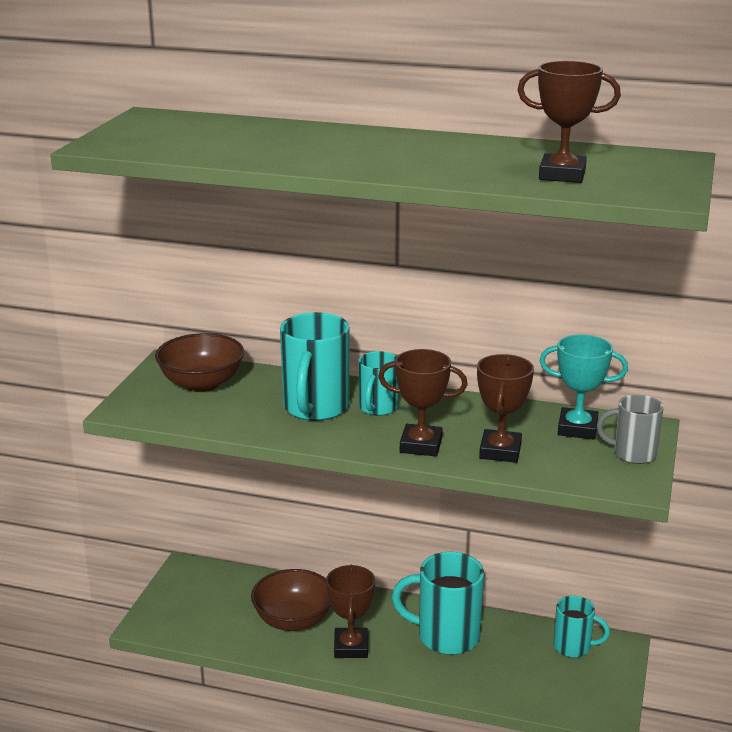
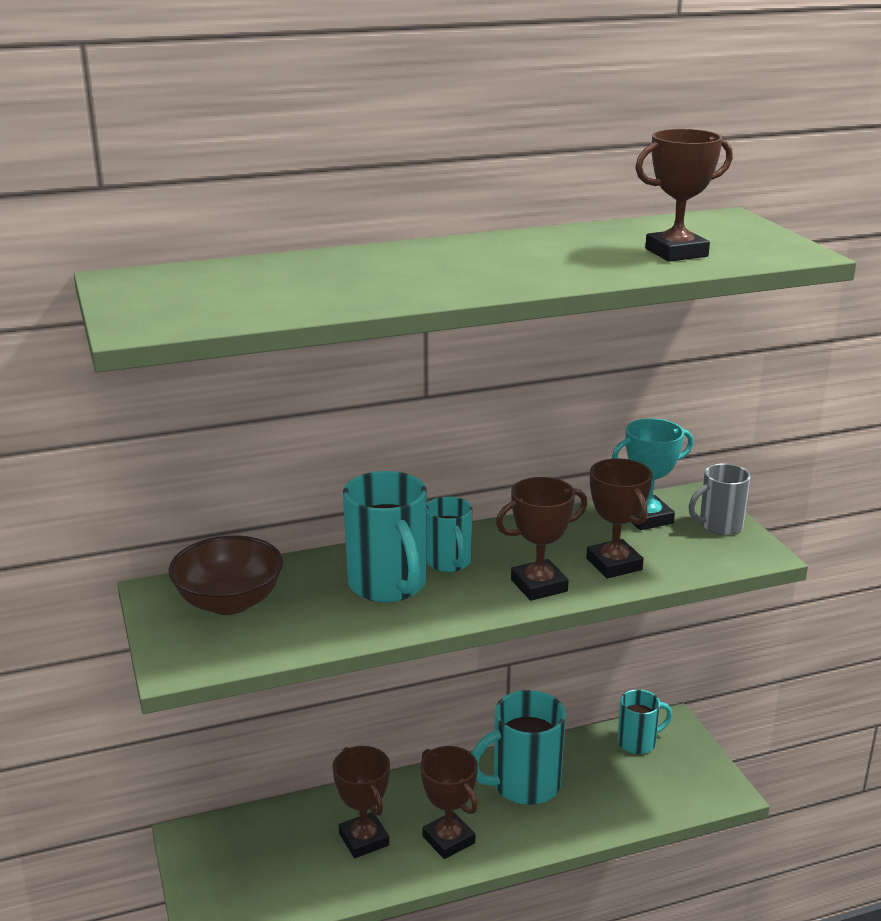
camera: 35 degrees left, 0 degrees up
(293, 620) = (364, 839): brown bowl -> brown trophy

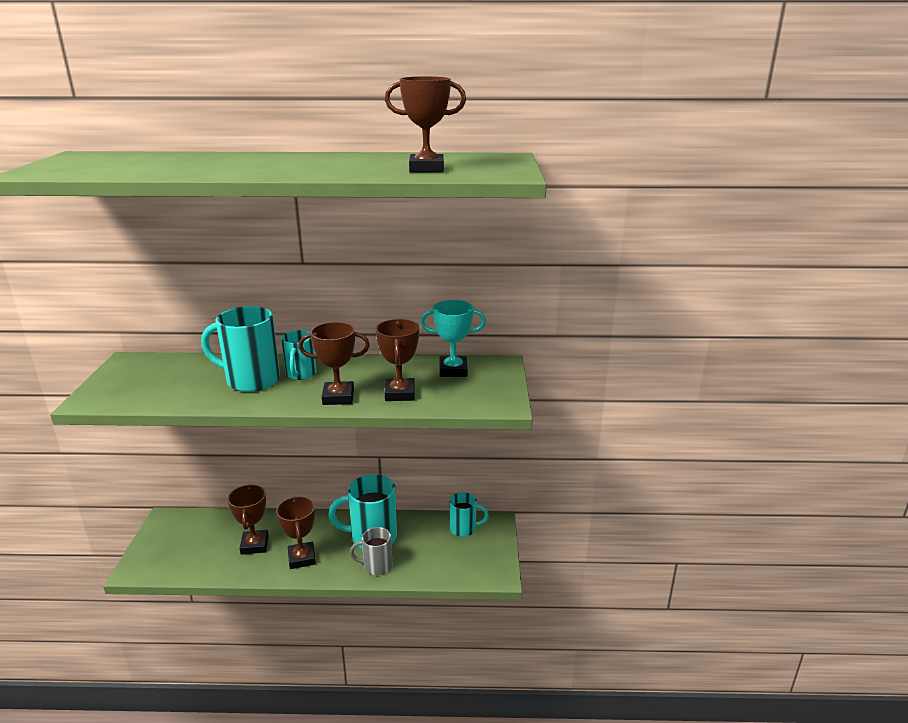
camera: 20 degrees right, 0 degrees up
(229, 602) = (155, 373): brown bowl -> none
(388, 585) = (251, 380): turquoise mug -> turquoise mug turned 105 degrees clockwise
(719, 525) = (496, 383): grey mug -> grey mug (376, 566)

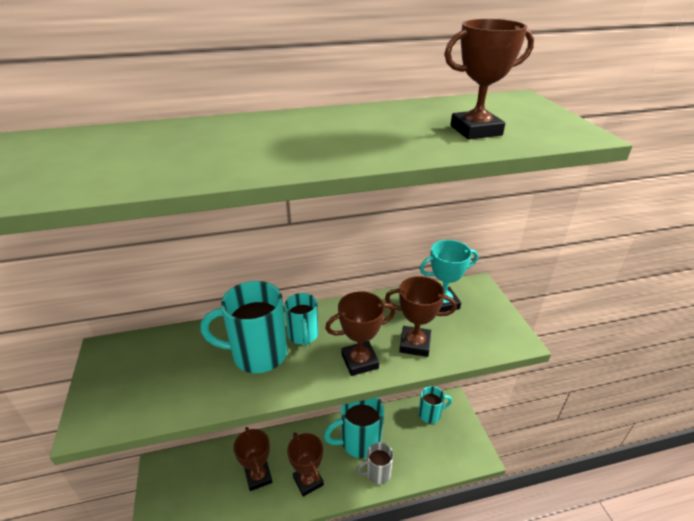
camera: 15 degrees left, 10 degrees up
(400, 394) = (415, 344): brown trophy -> brown trophy turned 60 degrees counterclockwise

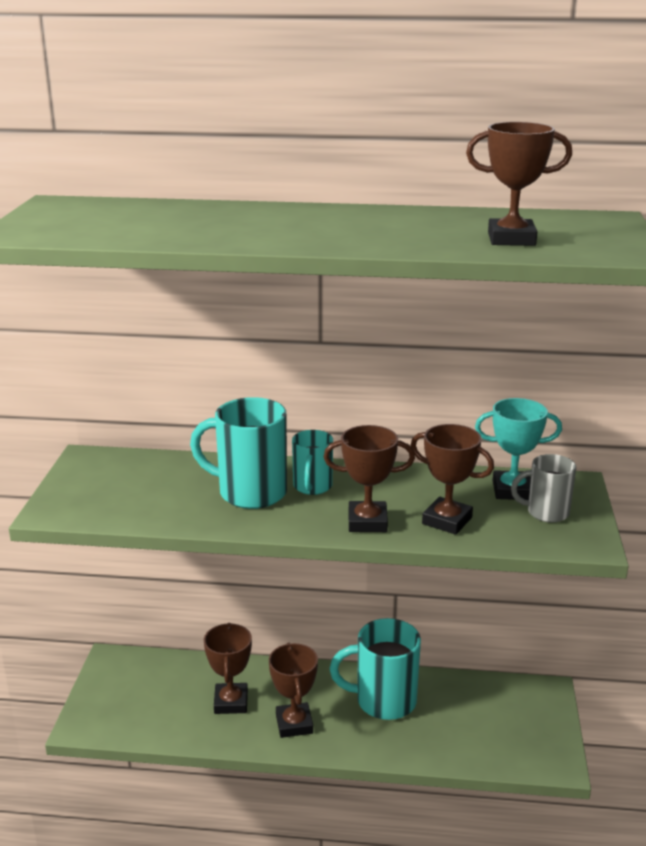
camera: 20 degrees right, 10 degrees down
(377, 473) = (393, 741): grey mug -> grey mug (546, 512)
(430, 414) = (505, 697): turquoise mug -> none

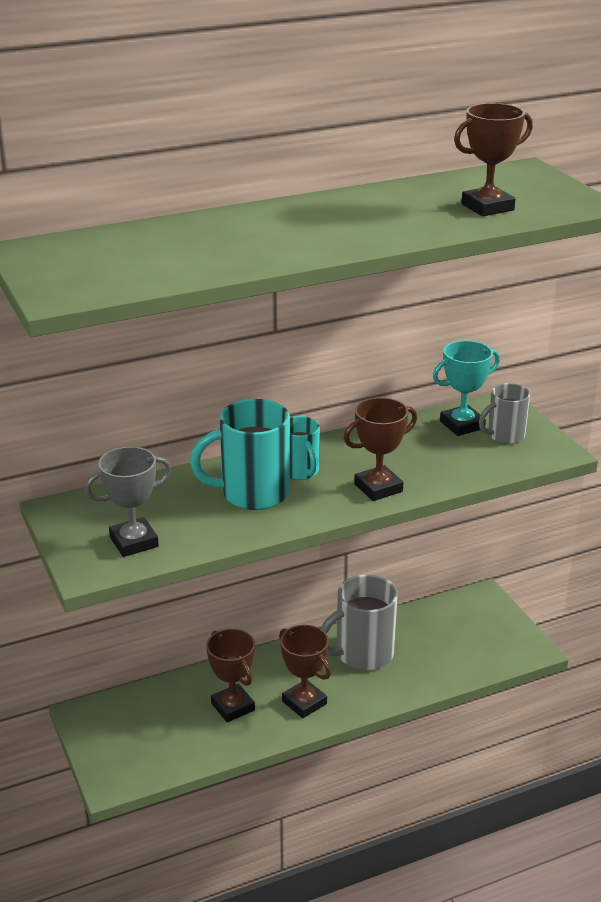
camera: 30 degrees left, 5 degrees up
(111, 501) = (134, 542): none -> grey trophy
(383, 701) = (362, 654): turquoise mug -> grey mug
(447, 520) = (438, 466): brown trophy -> none

